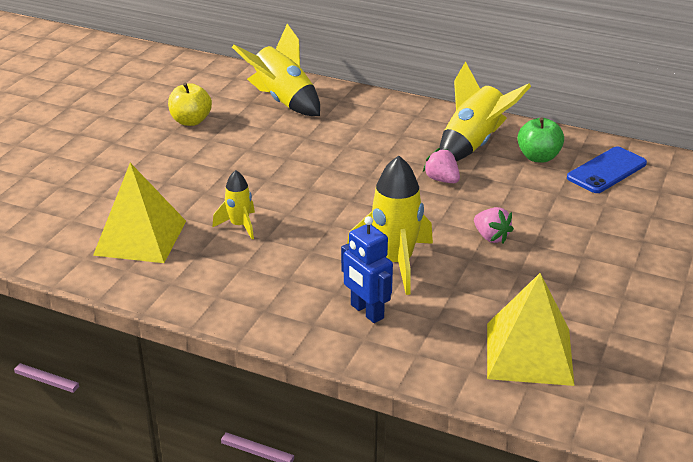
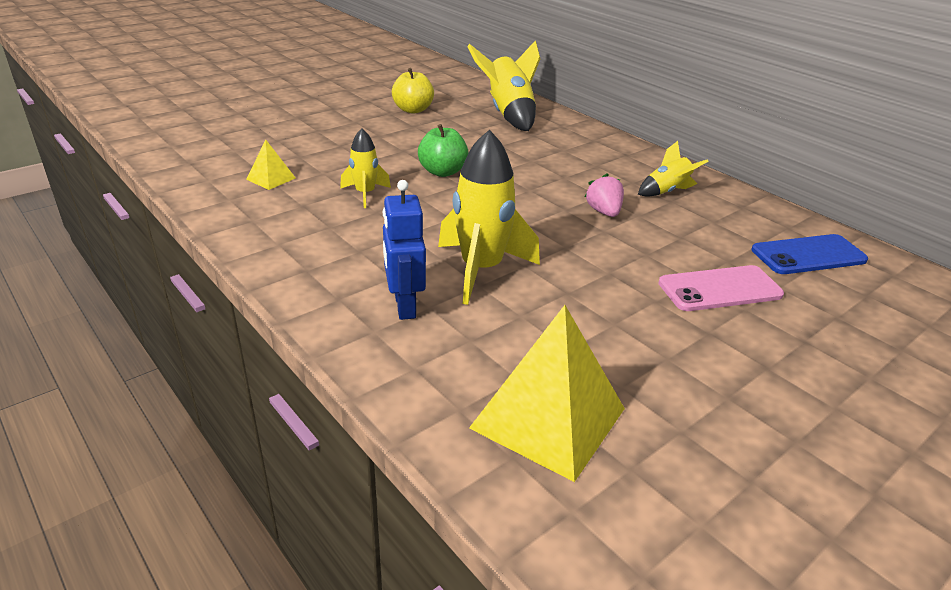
camera: 25 degrees right, 0 degrees up
(140, 237) = (271, 178): yellow pyramid -> yellow pyramid, size x0.47
(474, 144) = (667, 191): yellow rocket -> yellow rocket, size x0.55
(491, 237) = (611, 279): pink strawberry -> none
(538, 157) = (732, 221): green apple -> green apple (442, 172)
(567, 220) = (720, 289): none -> pink phone

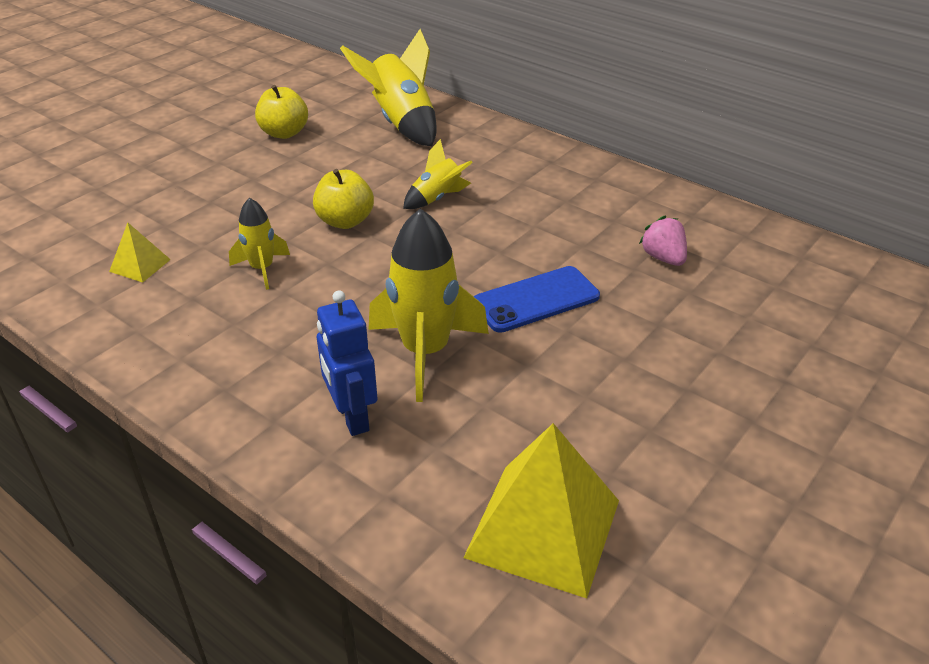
camera: 10 degrees left, 5 degrees up
(442, 172) = (345, 221): green apple -> yellow apple
(603, 212) = (543, 248): pink strawberry -> pink strawberry (663, 258)
(667, 191) = (607, 208): yellow rocket -> yellow rocket (437, 198)
(720, 289) = (688, 331): pink phone -> none
(808, 255) = (772, 270): blue phone -> blue phone (536, 300)

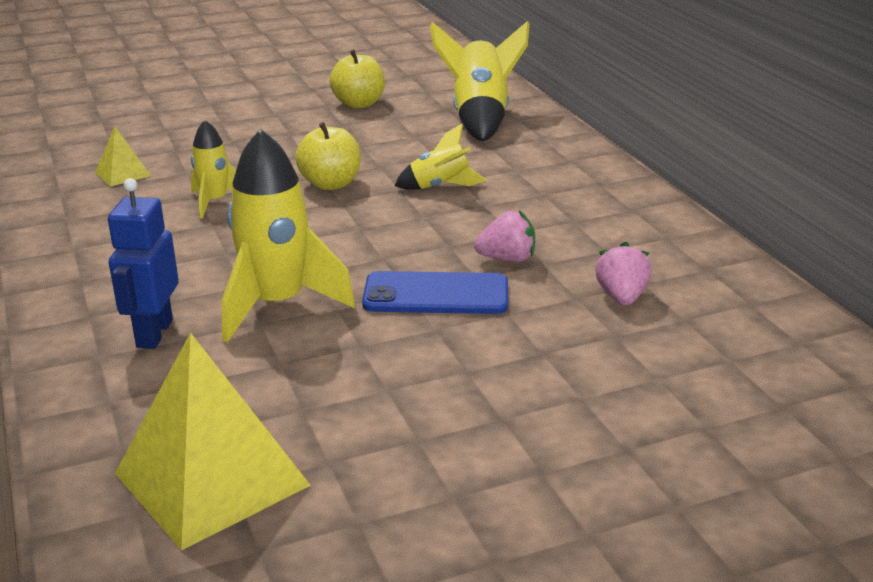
camera: 30 degrees right, 10 degrees down
(554, 250) = (507, 259): none -> pink strawberry

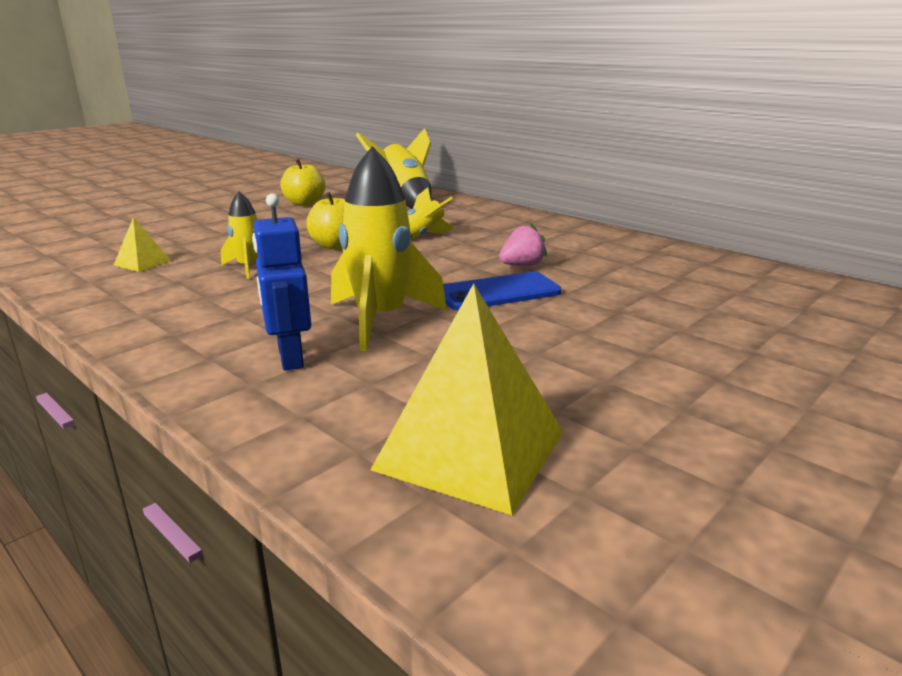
camera: 25 degrees left, 5 degrees down
(621, 297) = (626, 273): pink strawberry -> none

